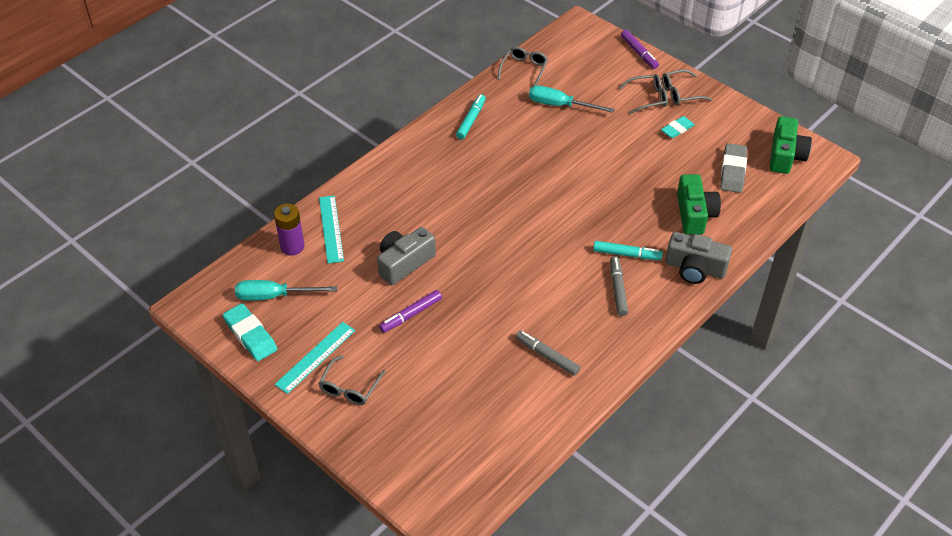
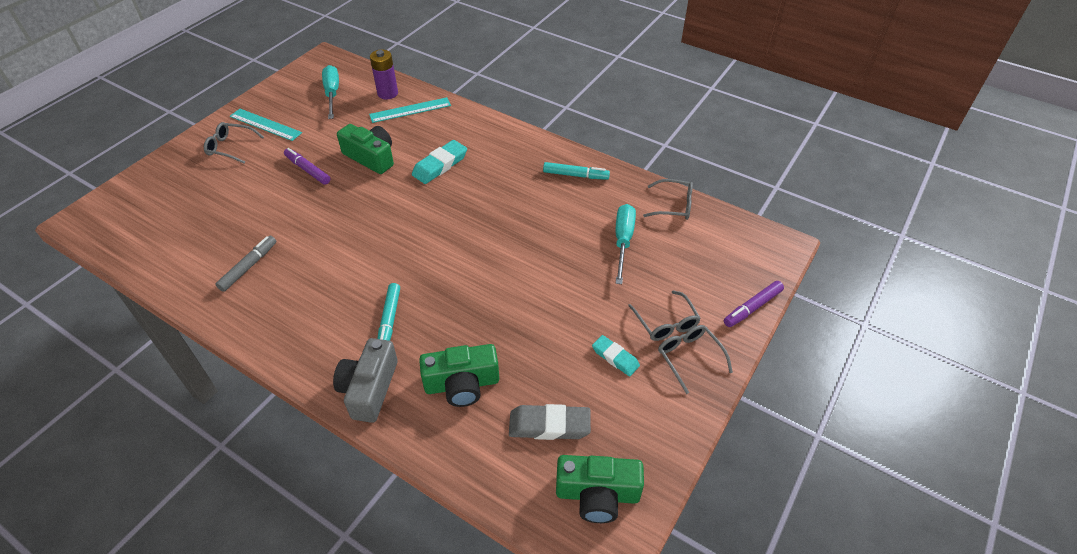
camera: 80 degrees right, 0 degrees up
(250, 335) = (291, 89): turquoise eraser -> turquoise eraser (440, 165)
(404, 263) = (371, 157): grey camera -> green camera
(617, 289) = (336, 316): grey marker -> none

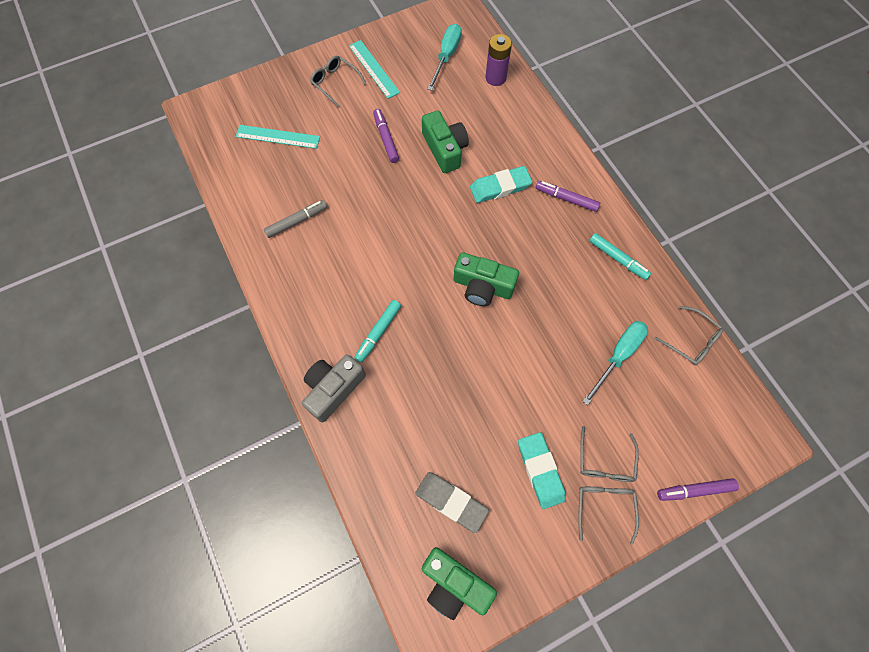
camera: 30 degrees right, 20 degrees up
(410, 110) = (506, 108): turquoise ruler -> turquoise ruler (278, 137)
(462, 384) = (404, 425): green camera -> green camera (482, 286)
(504, 152) = (566, 199): none -> purple marker
(615, 357) = (540, 470): turquoise eraser -> turquoise eraser, size x1.54

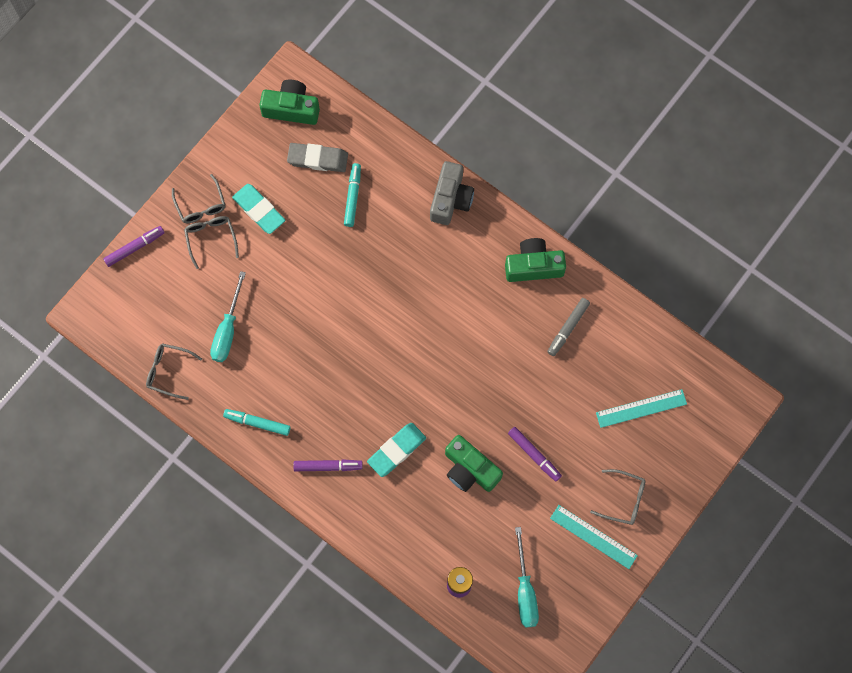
camera: 155 degrees right, 5 degrees up
(378, 333) = (439, 260): turquoise marker -> turquoise marker (352, 197)
(482, 286) = (369, 341): green camera -> green camera (533, 266)

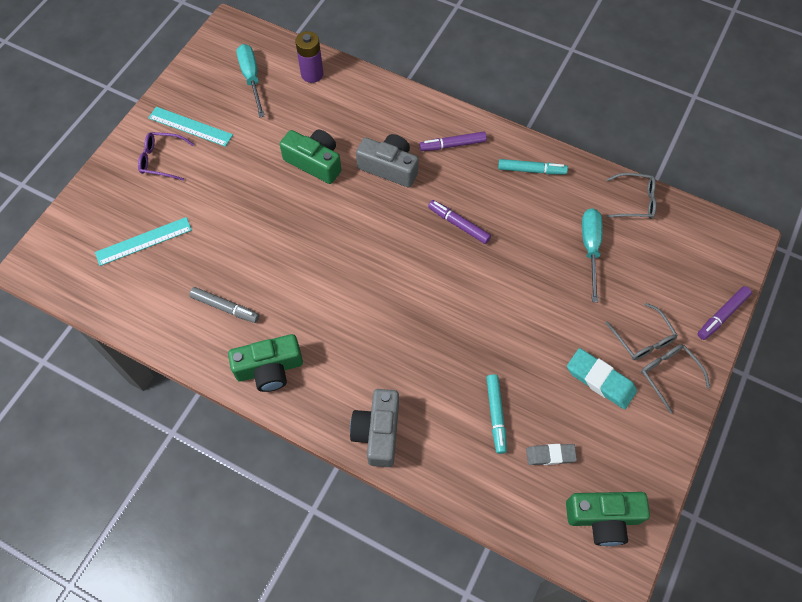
camera: 170 degrees right, 10 degrees down
(318, 159) = (550, 455): grey eraser -> grey eraser, size x0.65
(396, 450) = (389, 167): turquoise eraser -> grey camera
(534, 455) = (252, 184): purple marker -> purple marker (458, 224)
(568, 328) = (225, 307): grey marker -> grey marker turned 90 degrees clockwise
(623, 499) = (162, 160): grey glasses -> purple glasses

